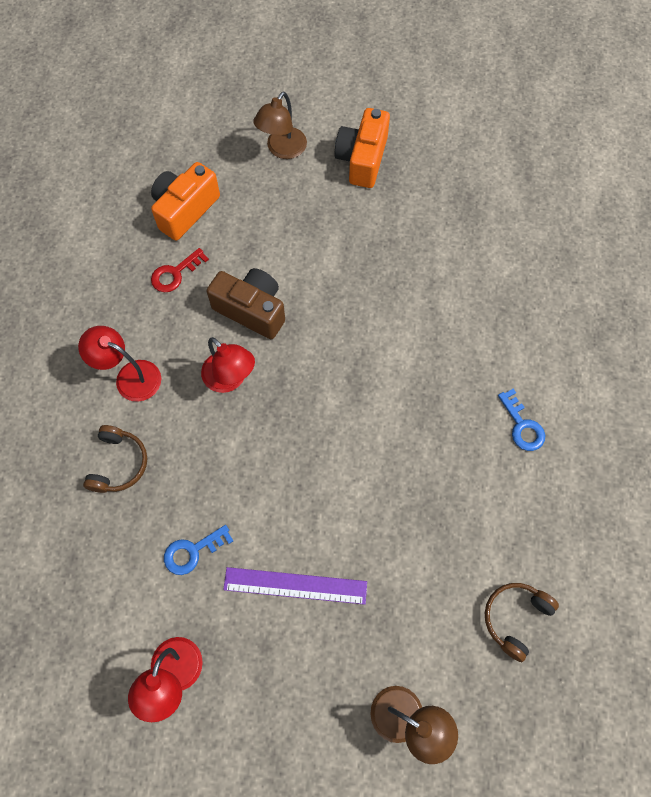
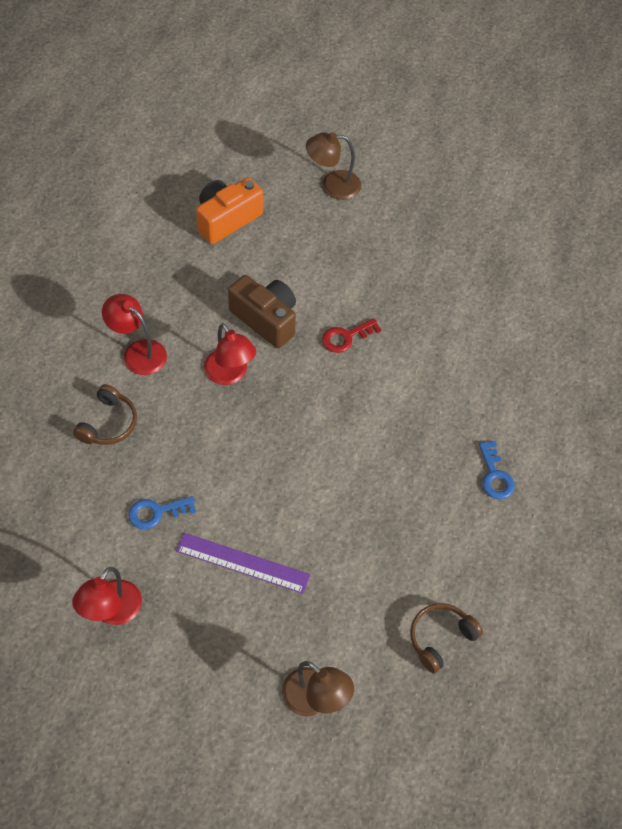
camera: 10 degrees right, 10 degrees down
(175, 273) = (203, 273): red key -> red key (346, 337)
(282, 150) = (332, 185): brown lamp -> brown lamp turned 45 degrees clockwise
(362, 159) = (407, 209): orange camera -> none

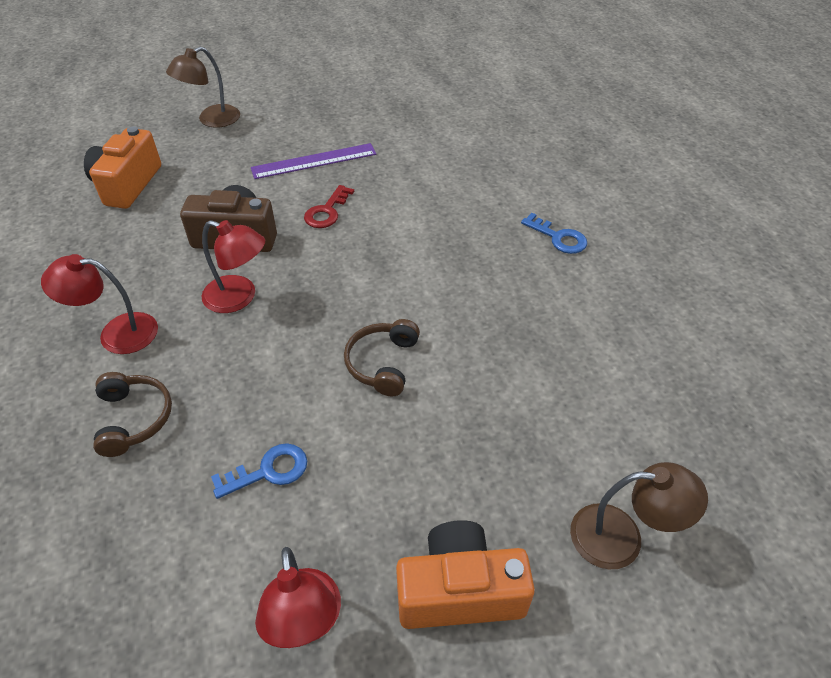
camera: 35 degrees left, 10 degrees down
(156, 512) = (268, 471): blue key -> blue key turned 150 degrees counterclockwise
(200, 657) = (459, 591): none -> orange camera
(243, 563) = (411, 455): purple ruler -> purple ruler (314, 161)
(440, 638) = (663, 389): brown headphones -> brown headphones (382, 363)

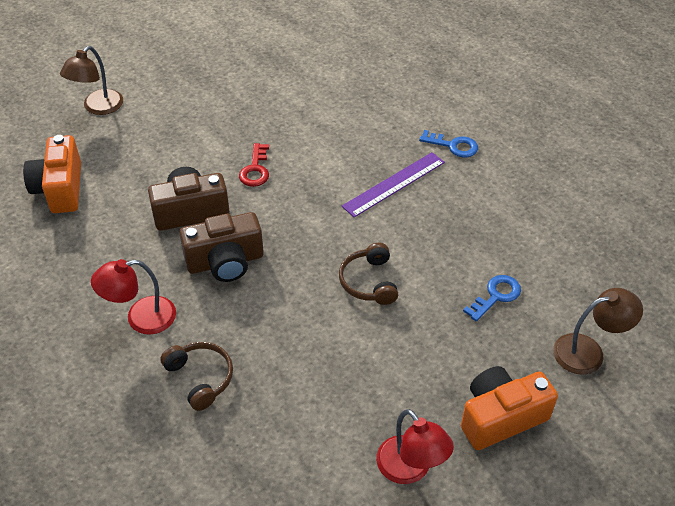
camera: 20 degrees left, 0 degrees up
(239, 297) = (225, 262): red lamp -> brown camera
(268, 471) = (327, 383): blue key -> blue key (496, 296)
(314, 161) = (217, 126): purple ruler -> purple ruler (394, 184)

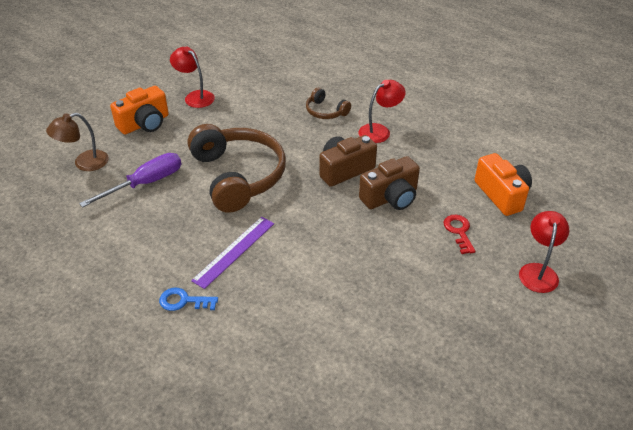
camera: 165 degrees right, 5 degrees down
(98, 107) = (538, 271): brown lamp -> red lamp
(255, 169) = (358, 240): red key -> red key (459, 231)
(369, 282) = (238, 176): brown headphones -> brown headphones, size x2.17
(496, 296) = (145, 183): blue key -> purple screwdriver

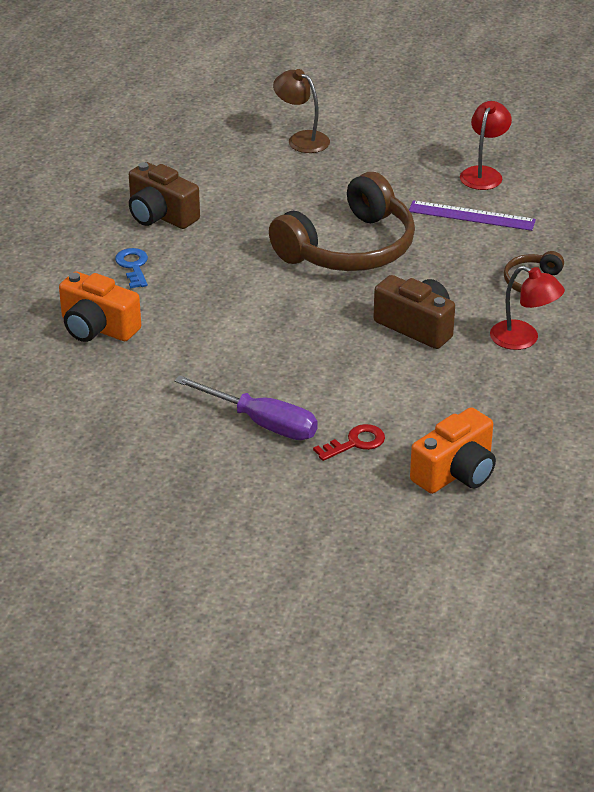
camera: 70 degrees right, 5 degrees down
(145, 124) = (400, 155): orange camera -> orange camera (97, 328)
(145, 183) = (294, 189): purple screwdriver -> purple screwdriver (262, 423)
(234, 251) = (222, 279): purple ruler -> purple ruler (471, 216)
(390, 197) = (386, 374): brown camera -> brown camera (160, 215)
(538, 271) = (319, 521): red lamp -> none

